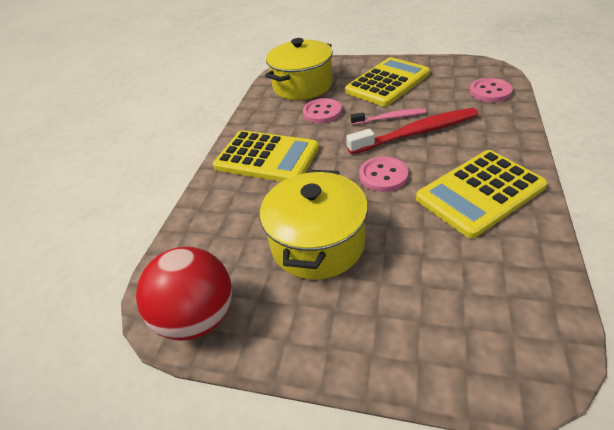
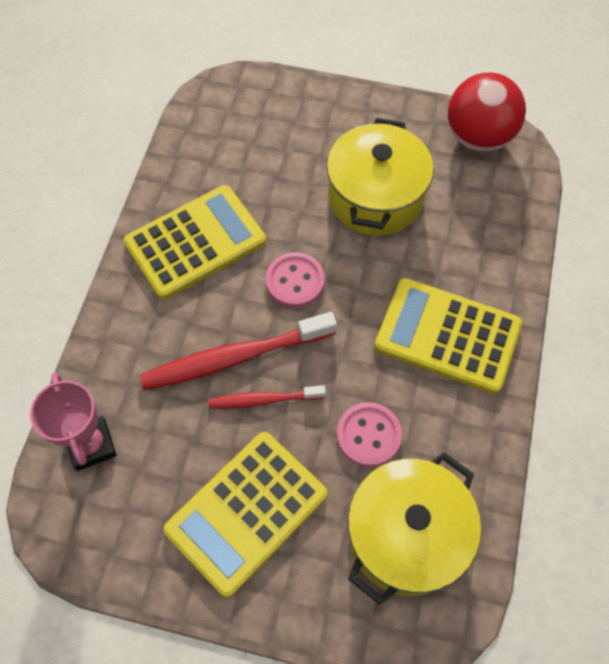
camera: 175 degrees right, 20 degrees up
(390, 118) = (264, 400): pink toothbrush -> red toothbrush
(490, 92) = (91, 445): pink button -> pink trophy

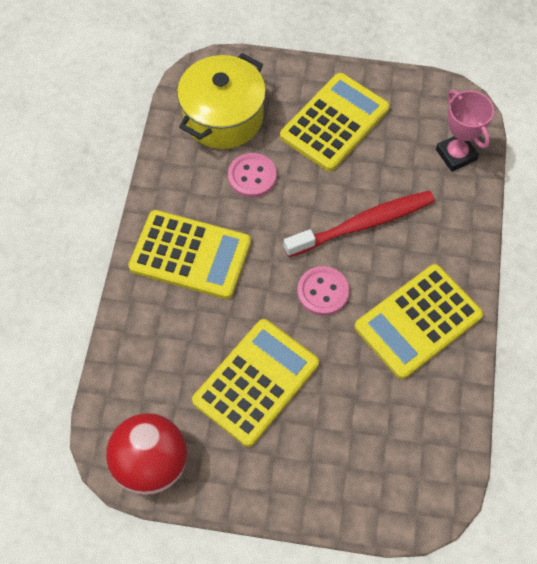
camera: 175 degrees right, 0 degrees up
(264, 400) = (334, 195): red toothbrush -> none
(375, 197) = (256, 382): yellow pot -> yellow calculator

